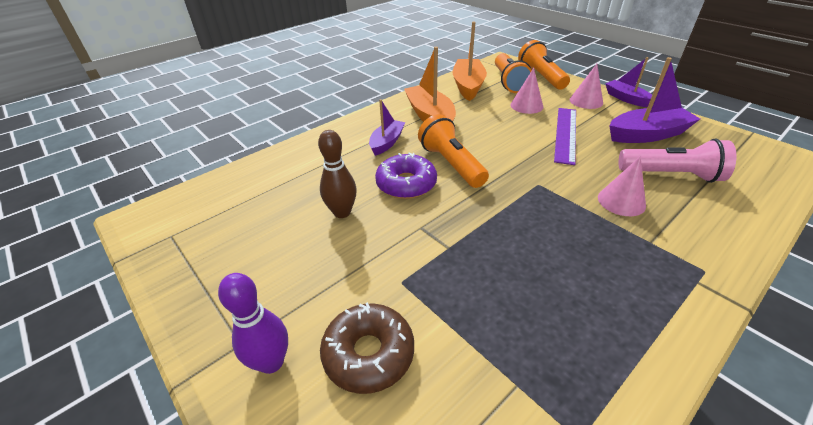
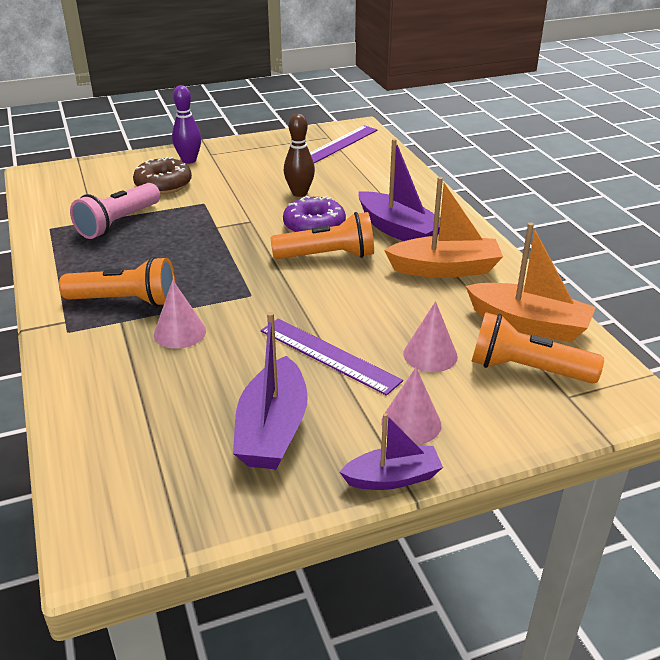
camera: 110 degrees right, 5 degrees down
(198, 220) = (339, 144): none -> purple ruler
(387, 142) = (398, 230): purple boat -> purple boat, size x1.58
(541, 77) = (535, 416): orange flashlight -> orange flashlight (125, 301)
(671, 175) = (181, 393): pink flashlight -> pink flashlight (118, 223)

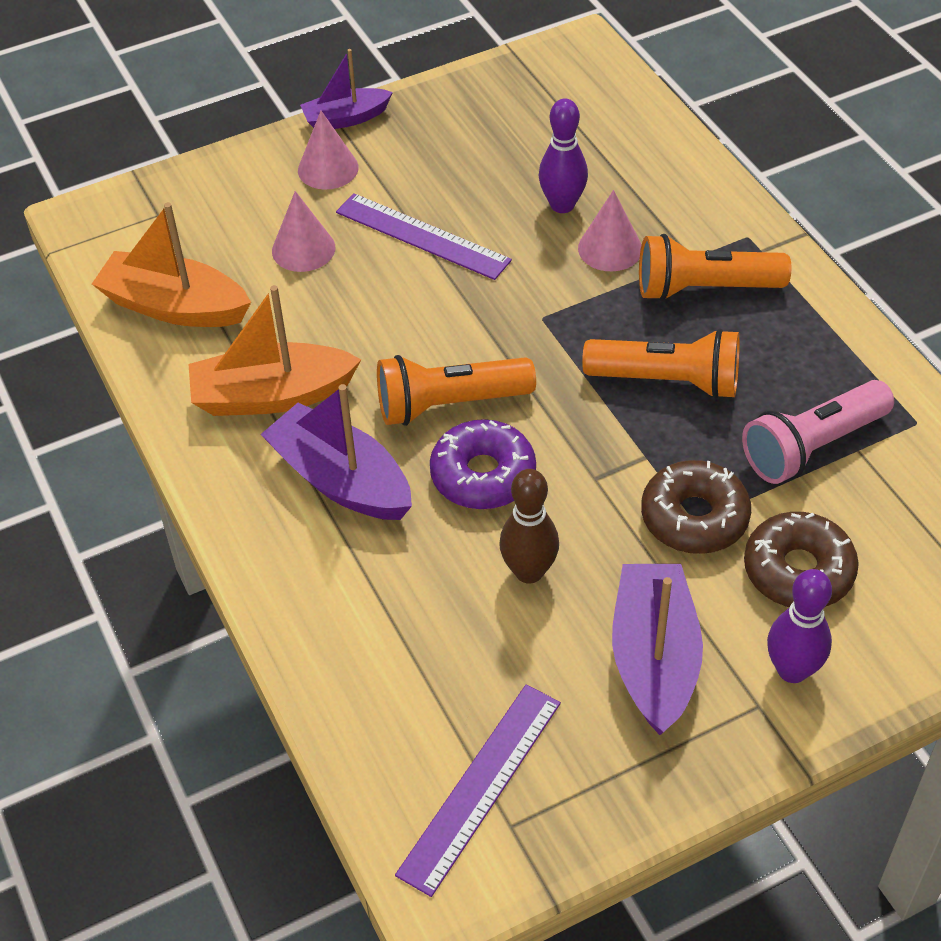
camera: 175 degrees right, 15 degrees up
(118, 223) = (812, 446): pink flashlight -> pink flashlight turned 150 degrees counterclockwise
(202, 368) = (562, 205): none -> purple bowling pin
(203, 204) = (694, 517): none -> brown donut
(272, 429) = (466, 149): purple boat -> purple boat (654, 659)
(527, 369) = (194, 241): orange flashlight -> orange flashlight (667, 381)

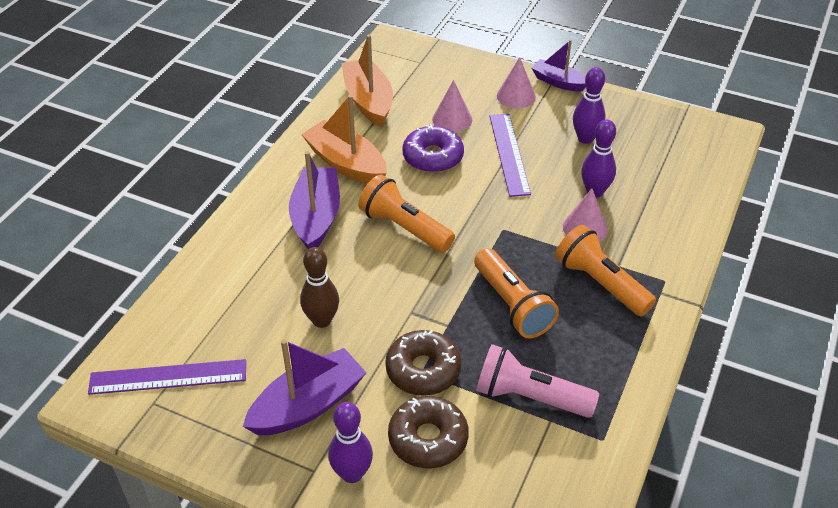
camera: 50 degrees right, 5 degrees down
(468, 158) = (585, 138): none -> purple bowling pin
(483, 475) = (369, 267): purple donut -> purple donut (433, 157)

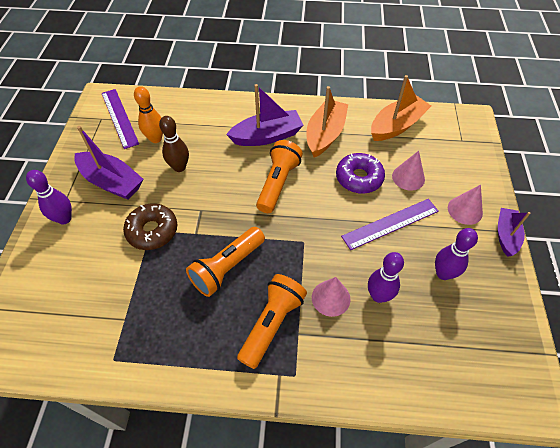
camera: 70 degrees right, 10 degrees up
(247, 338) = (156, 139): none -> orange bowling pin
(428, 439) = (96, 250): brown donut -> none
(530, 397) = (143, 300): pink flashlight -> none

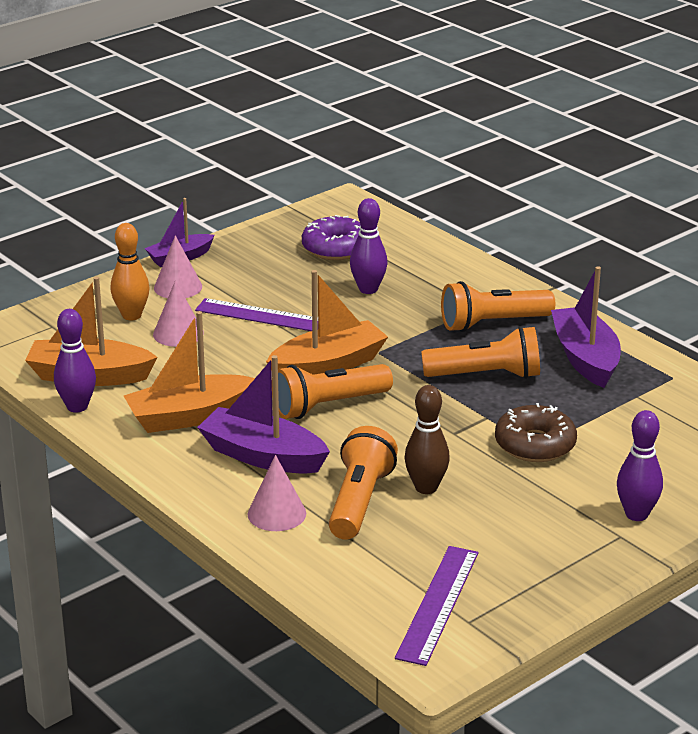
camera: 135 degrees left, 25 degrees down
(112, 182) = (536, 521): purple boat -> purple boat (585, 358)
(156, 139) = (417, 540): orange bowling pin -> orange bowling pin (131, 315)
(200, 141) = (359, 501): none -> orange flashlight
(313, 210) = (328, 366): none -> orange boat
(331, 298) = (414, 309): pink cone -> pink cone (277, 513)
(359, 178) = (230, 361): purple donut -> purple donut (335, 248)
(443, 273) = (285, 270): purple bowling pin -> purple bowling pin (77, 407)

